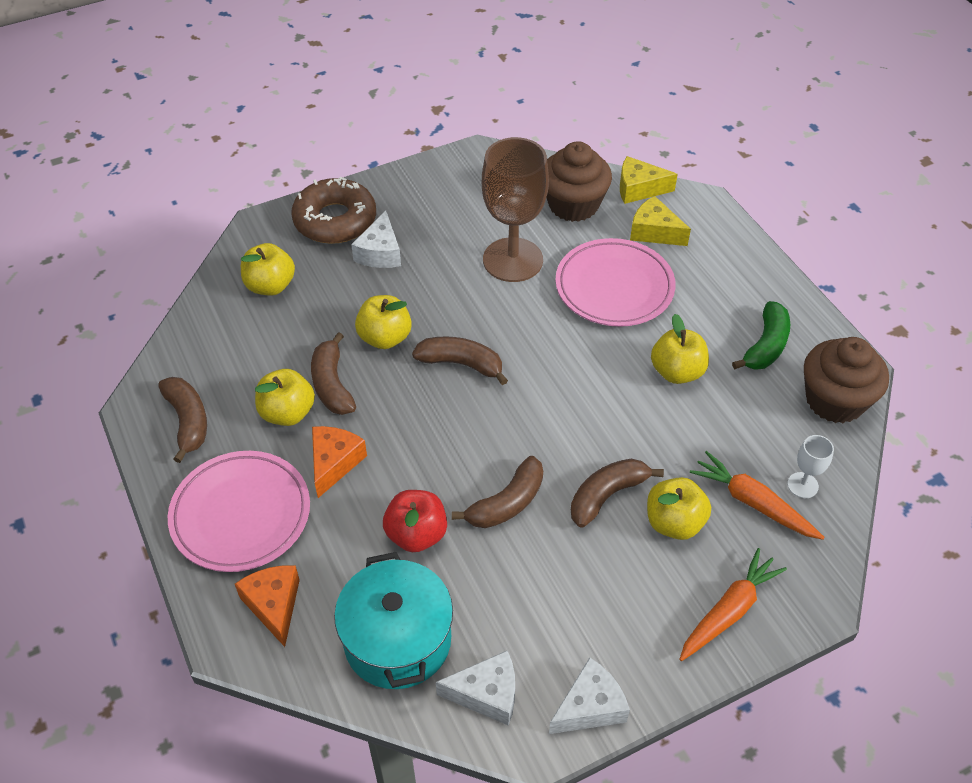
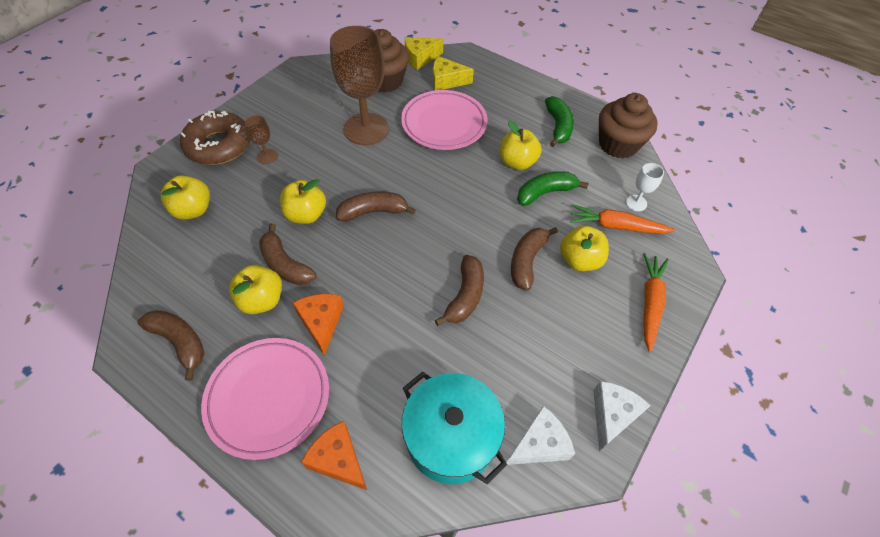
camera: 30 degrees left, 5 degrees up
(380, 252) = (267, 156): white cheese -> brown goblet
(416, 534) = (416, 348): red apple -> none
(687, 424) = (545, 193): none -> green banana

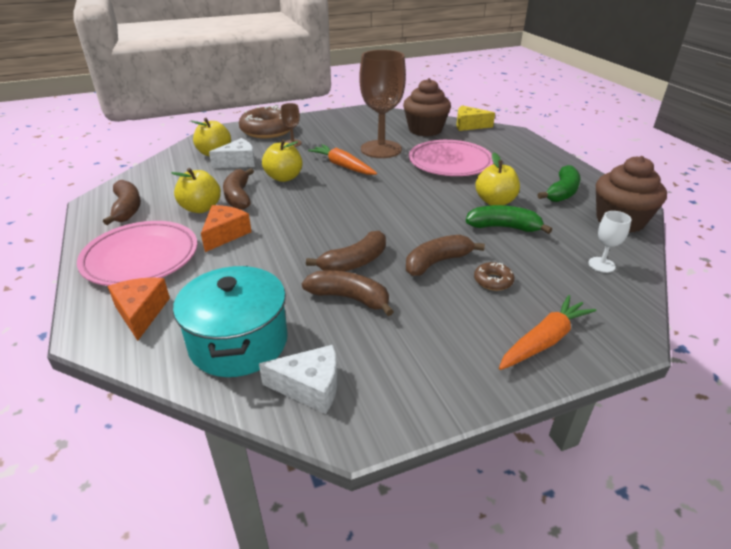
camera: 35 degrees right, 20 degrees down
(373, 211) = (335, 191): brown banana -> brown banana (349, 298)
(446, 81) = (479, 142): yellow cheese -> none
(579, 260) = (493, 281): yellow apple -> brown donut
(612, 415) = (408, 404): white cheese -> white cheese (238, 162)
(616, 226) = (560, 272): orange carrot -> orange carrot (342, 166)

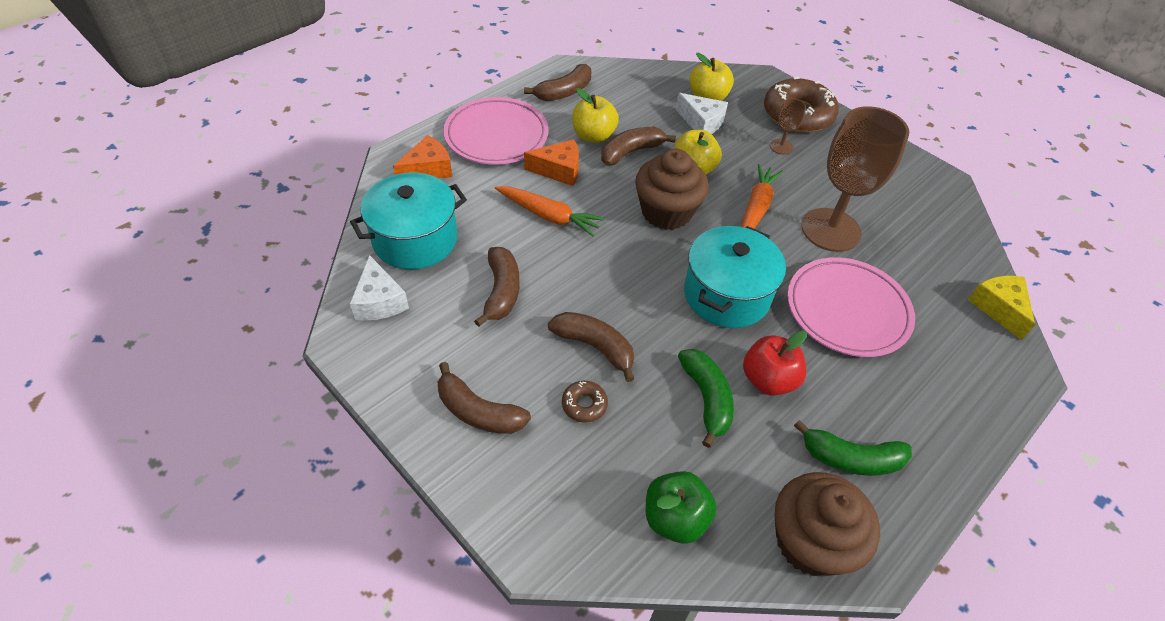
camera: 65 degrees right, 15 degrees up
(354, 262) = (560, 278): brown banana -> brown banana (478, 412)
(415, 196) = (726, 294): none -> turquoise pot
(425, 130) = (934, 260): brown cupcake -> brown cupcake (666, 212)
(495, 201) = (768, 380): yellow apple -> red apple
(544, 340) = (499, 465): orange carrot -> orange carrot (549, 216)
(601, 265) = (675, 518): white goblet -> green apple

